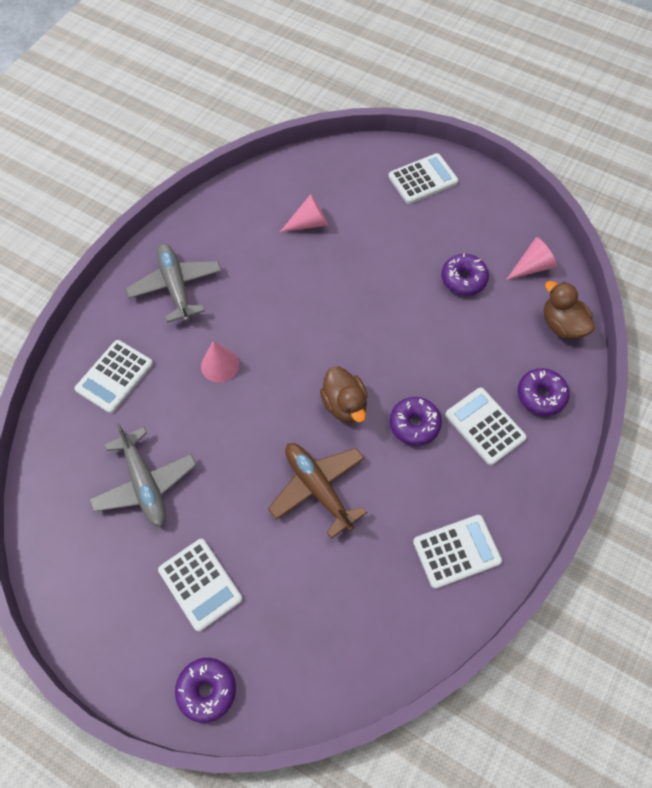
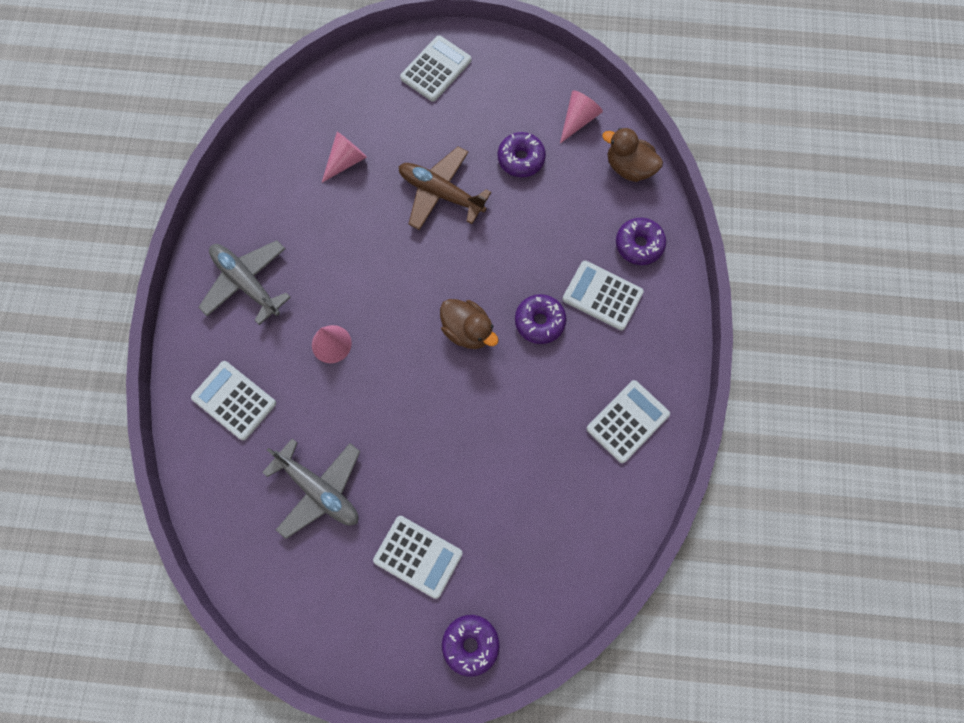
camera: 25 degrees left, 10 degrees up
(114, 376) = (234, 400): white calculator -> white calculator turned 120 degrees clockwise
(318, 488) = (481, 420): brown plane -> brown plane (441, 193)

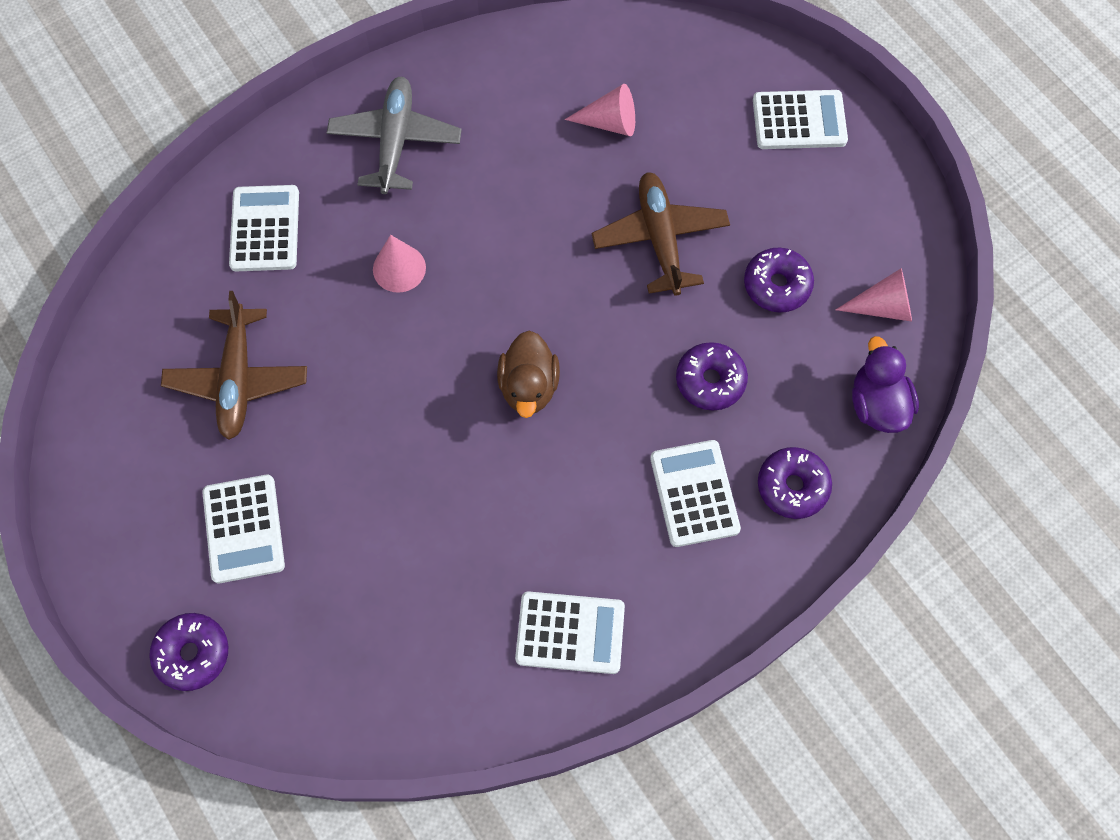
camera: 50 degrees right, 5 degrees down
(319, 489) = (238, 379): grey plane -> brown plane
(539, 321) = (604, 451): purple donut -> purple donut (710, 381)
(629, 167) = (877, 404): brown duck -> purple duck

